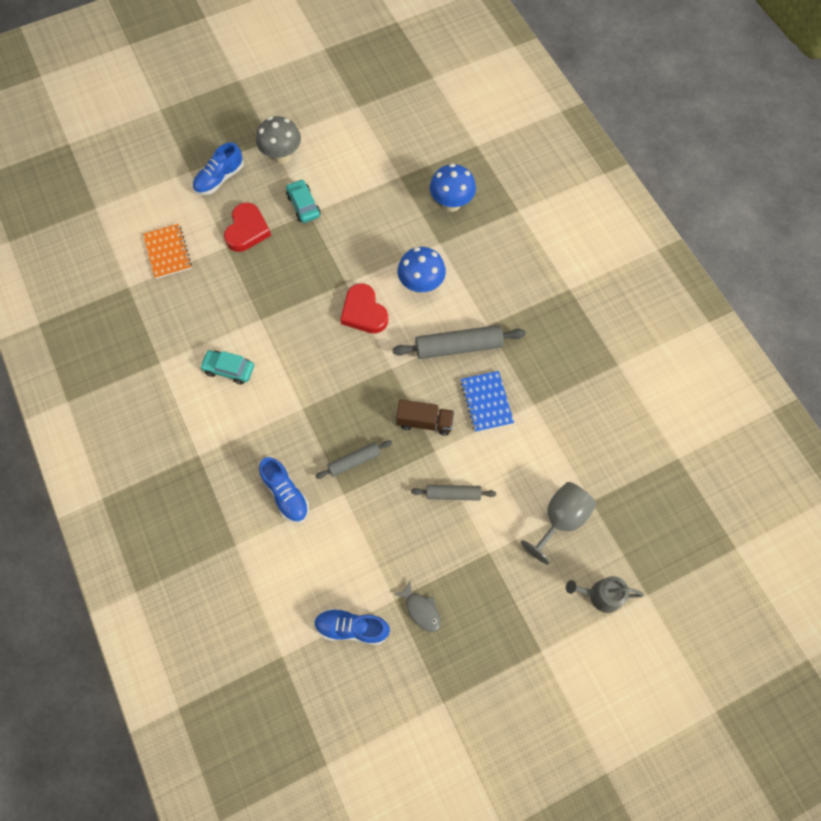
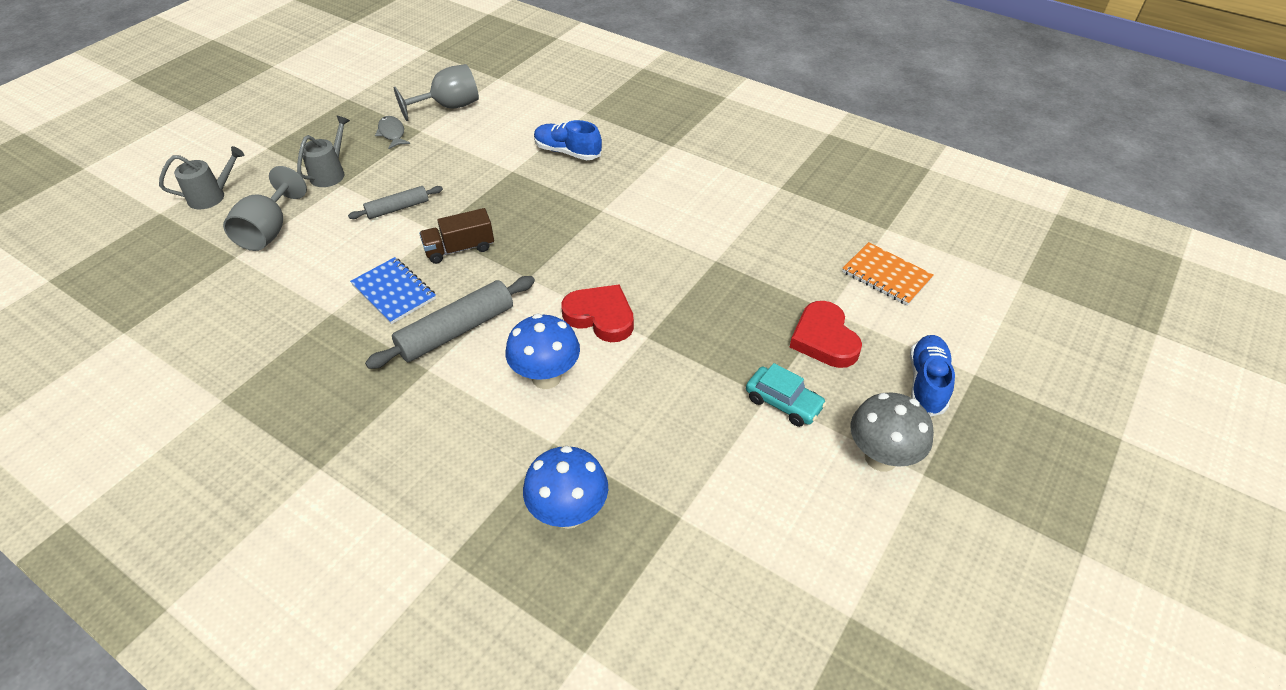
camera: 150 degrees right, 20 degrees down
(229, 369) = (706, 209): turquoise car -> none
(352, 628) = (449, 107): blue shoe -> grey goblet
(354, 461) = (517, 194): grey rolling pin -> none
(421, 610) = (392, 133): grey fish -> grey fish turned 45 degrees clockwise
(493, 575) = (331, 173): none -> grey watering can

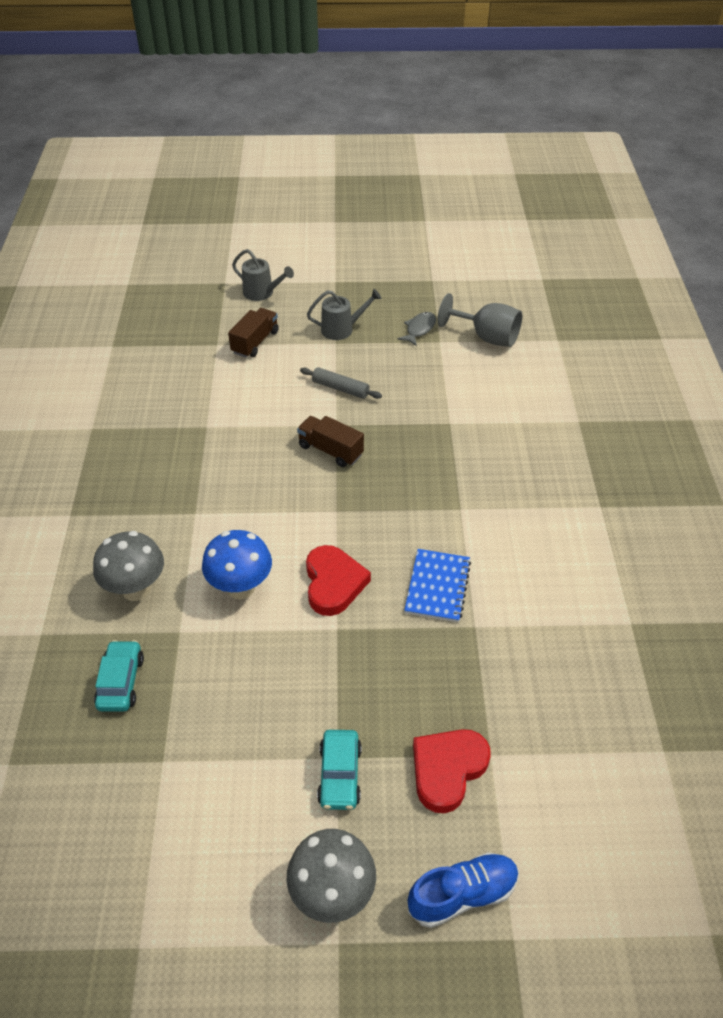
camera: 55 degrees right, 0 degrees up
(269, 231) = (255, 342): grey goblet -> brown truck
(394, 292) = (253, 445): blue notebook -> blue notebook (437, 587)
(456, 331) = (244, 504): grey rolling pin -> none
(472, 454) = (136, 589): none -> grey mushroom
(567, 152) = (511, 442): blue shoe -> none
(569, 513) = (121, 682): blue mushroom -> turquoise car
(886, 275) = (588, 784): orange notebook -> none

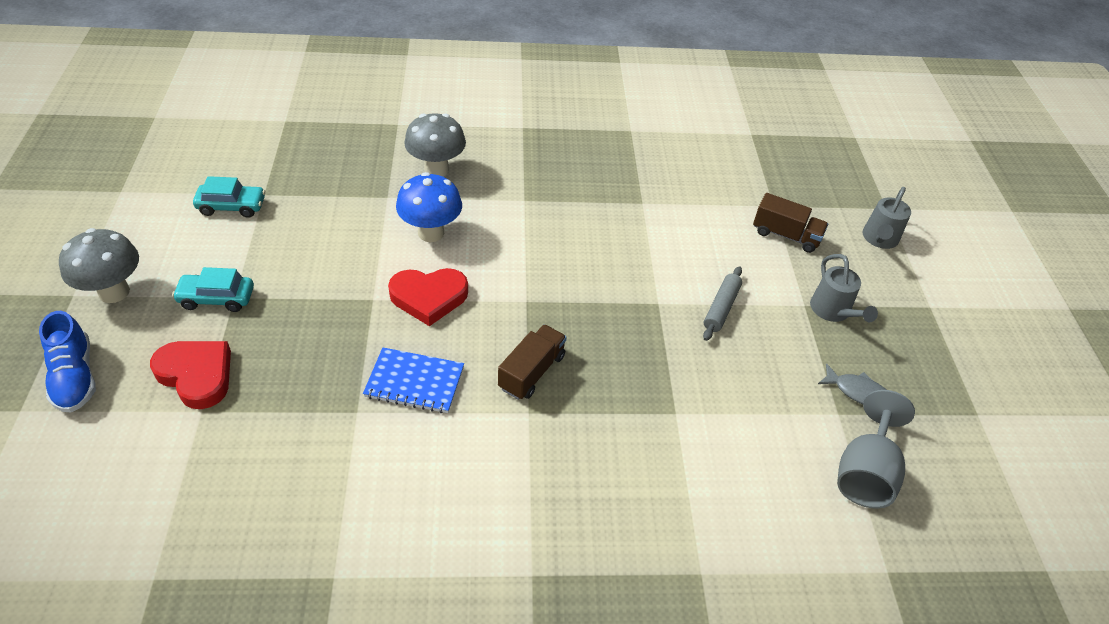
camera: 85 degrees right, 0 degrees up
(121, 682) = (343, 168): turquoise car -> turquoise car (232, 206)
(330, 450) = (616, 298): brown truck -> brown truck (532, 372)

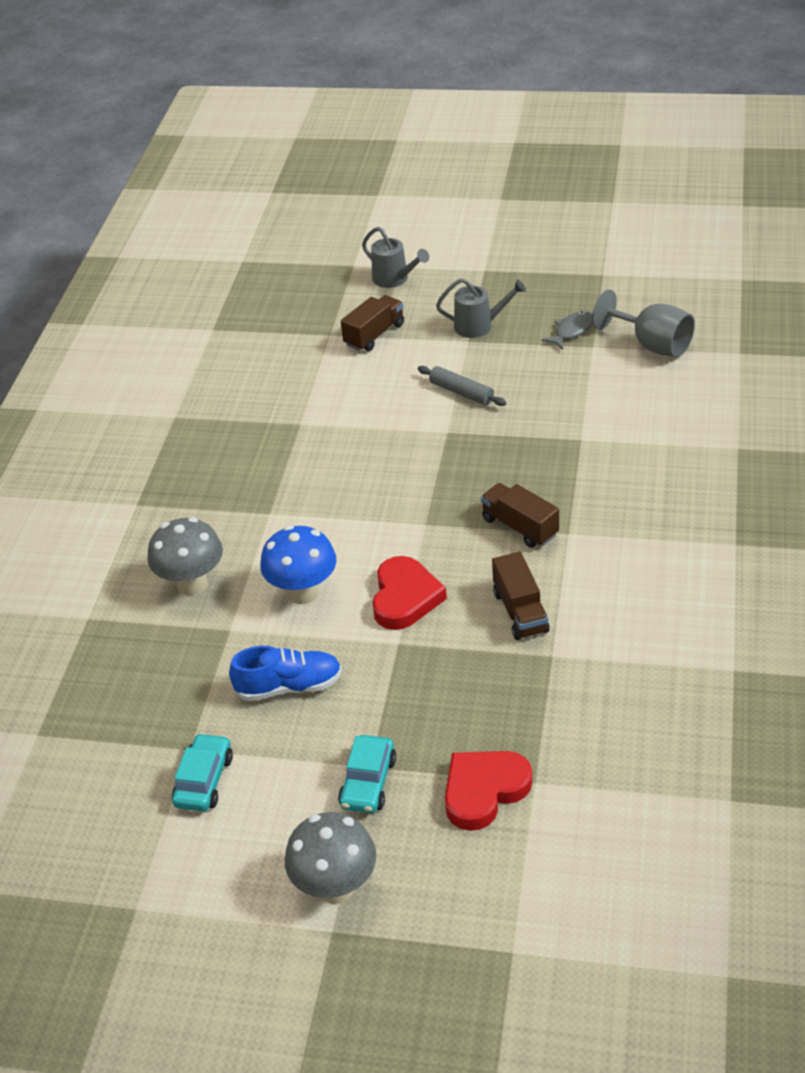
camera: 70 degrees left, 5 degrees down
(75, 377) = (470, 906): blue shoe -> blue shoe (289, 686)
(414, 382) = (520, 612): blue notebook -> brown truck

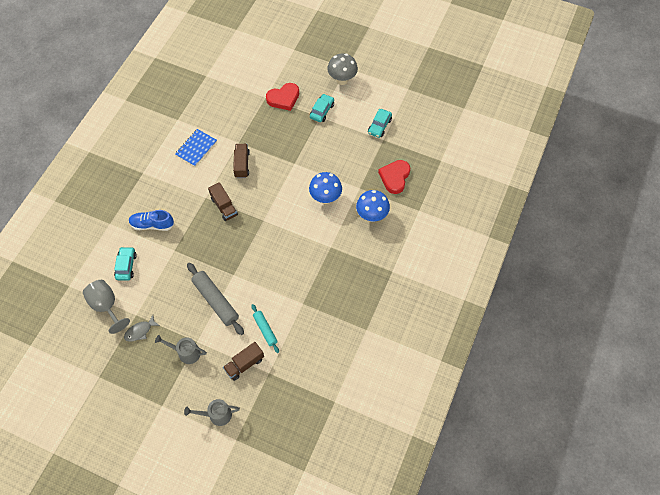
camera: 170 degrees left, 20 degrees up
(192, 584) = (372, 216): grey mushroom -> blue mushroom
(289, 686) = (341, 155): blue shoe -> blue shoe (152, 225)
(356, 378) = (265, 329): none -> turquoise rolling pin
(395, 279) = (216, 415): grey watering can -> grey watering can turned 60 degrees counterclockwise
(405, 597) = (284, 184): red heart -> red heart (395, 177)
(461, 392) = (216, 301): grey rolling pin -> grey rolling pin, size x1.69
(646, 619) = (196, 148): none -> blue notebook
(656, 399) = (126, 266): none -> turquoise car

